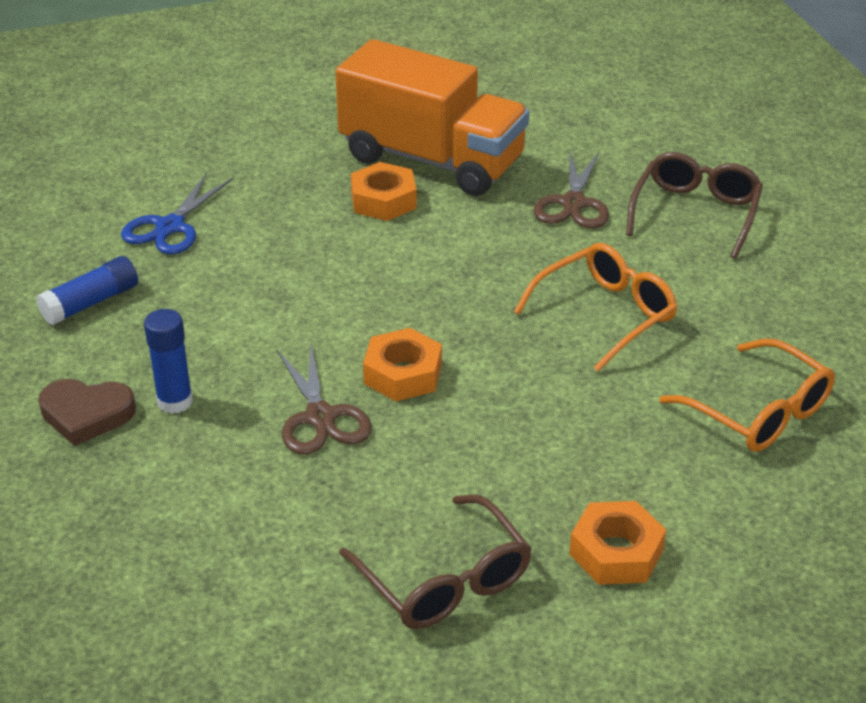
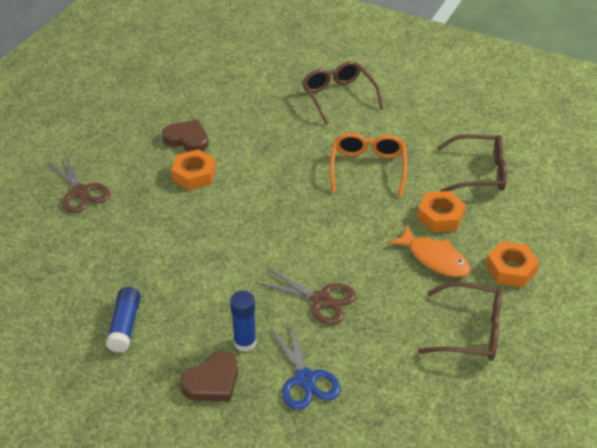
camera: 45 degrees left, 5 degrees up
(170, 227) = (105, 258): blue scissors -> blue scissors (305, 379)
(403, 374) = (326, 254): orange nut -> orange nut (440, 216)
(432, 160) = (187, 139): orange truck -> brown heart
(530, 469) = (434, 258): none -> orange fish
(573, 203) = (282, 123): brown scissors -> brown scissors (81, 192)
(759, 412) = (479, 172): orange glasses -> brown glasses

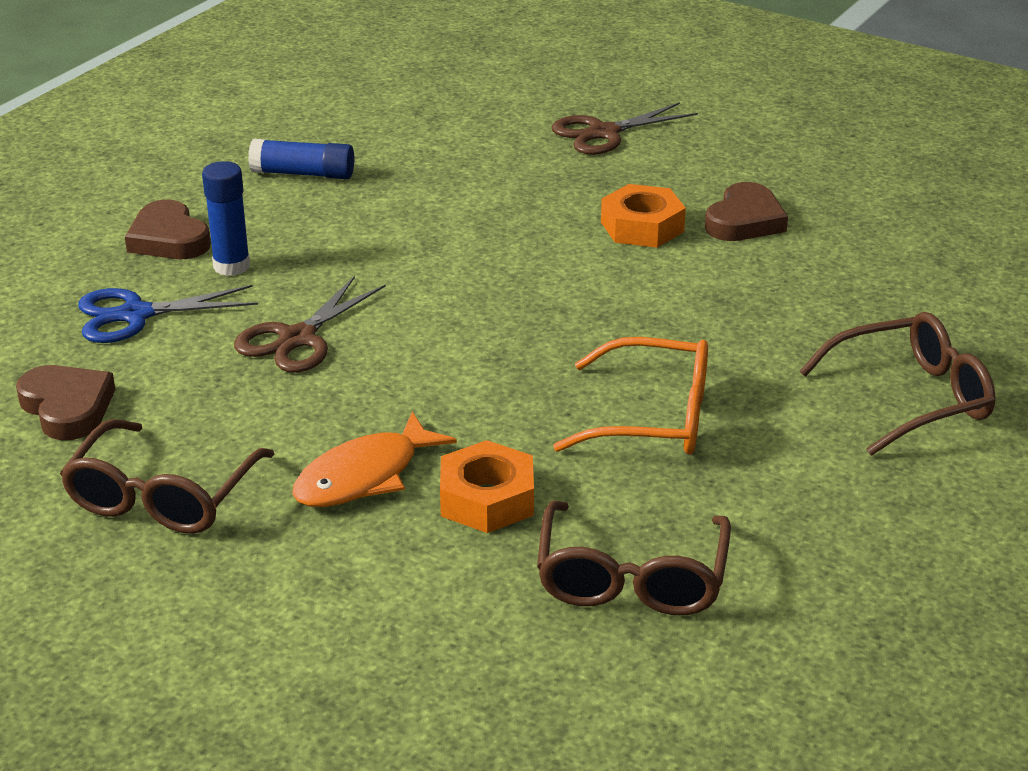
camera: 95 degrees right, 10 degrees down
(405, 390) = (67, 407): none -> brown heart
(510, 269) = (306, 576): orange nut -> none

